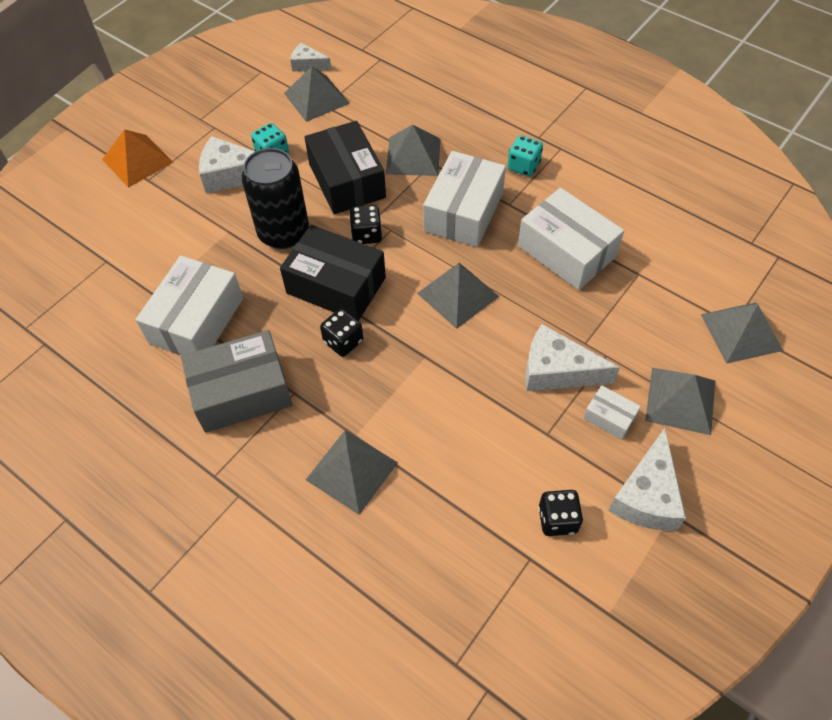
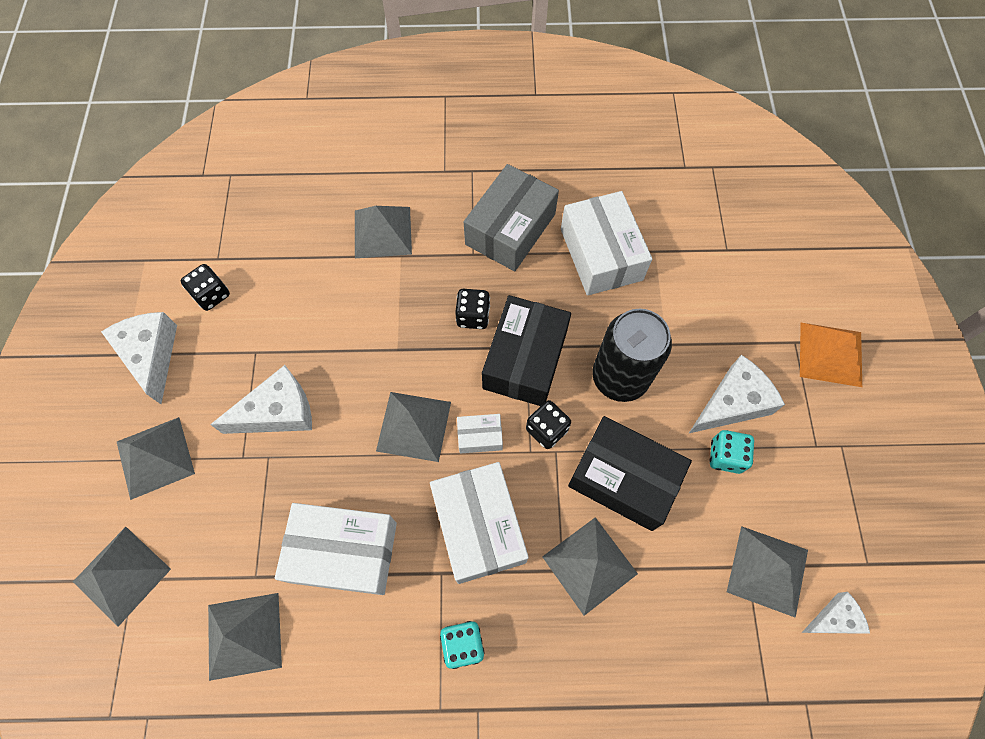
camera: 140 degrees right, 10 degrees up
(336, 285) = (525, 359): black box -> black box turned 60 degrees counterclockwise
(609, 417) = (211, 399): white box -> white box (480, 436)
(664, 247) = (244, 635): none -> grey pyramid

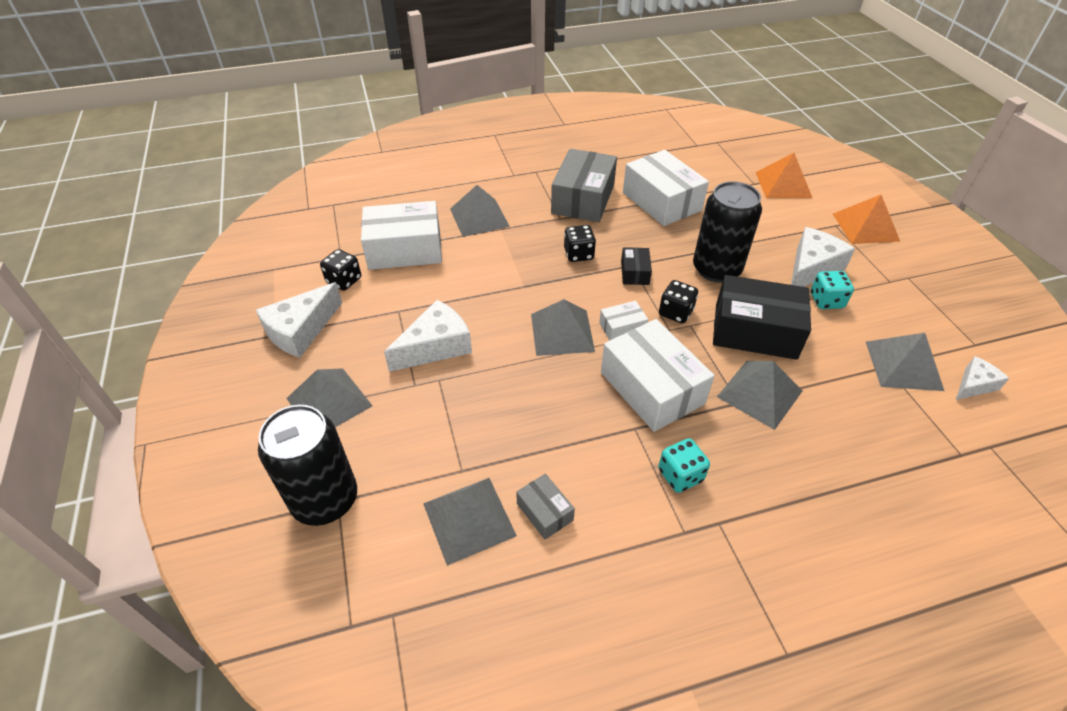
camera: 15 degrees left, 20 degrees down
(122, 575) = (325, 500): grey pyramid -> black can
(151, 355) = (301, 330): white cheese -> white cheese turned 105 degrees counterclockwise
(317, 648) = (545, 512): none -> grey box
(344, 552) = (538, 432): white box -> white box (405, 249)
(525, 359) = (634, 273): black box -> black box, size x0.48
(762, 259) = (783, 184): none -> orange pyramid

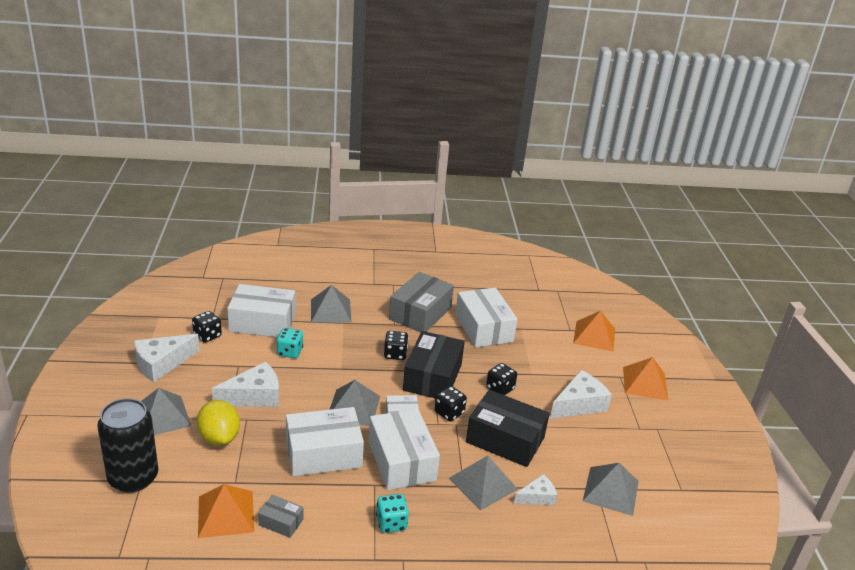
camera: 10 degrees right, 15 degrees down
(415, 413) = (219, 437): none -> yellow lemon
(469, 519) = (226, 513): grey pyramid -> orange pyramid
(545, 512) = (281, 522): grey box -> grey box turned 45 degrees counterclockwise
(554, 402) = (323, 453): none -> white box
(634, 273) = (432, 377): black box -> black box, size x2.10
(716, 269) = (500, 388): black can -> black dice
(826, 301) = (576, 431): turquoise dice -> turquoise dice (290, 352)
(974, 385) = (660, 517): white cheese -> white cheese (537, 497)

